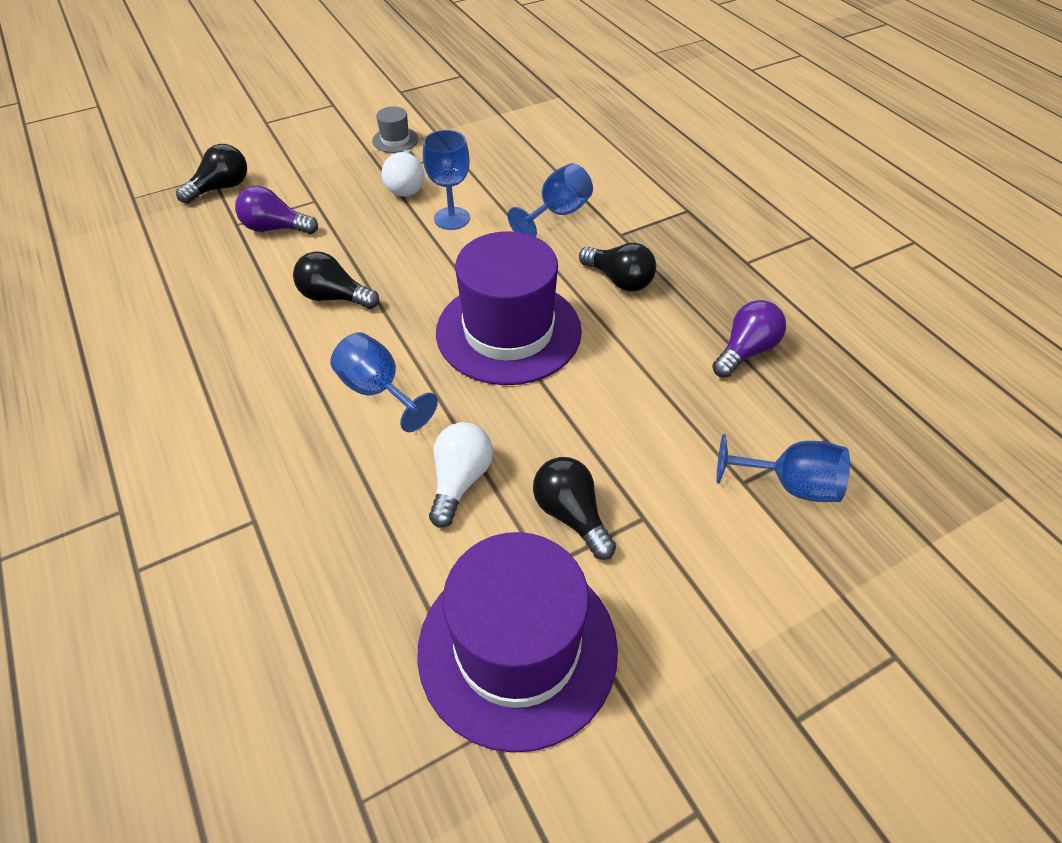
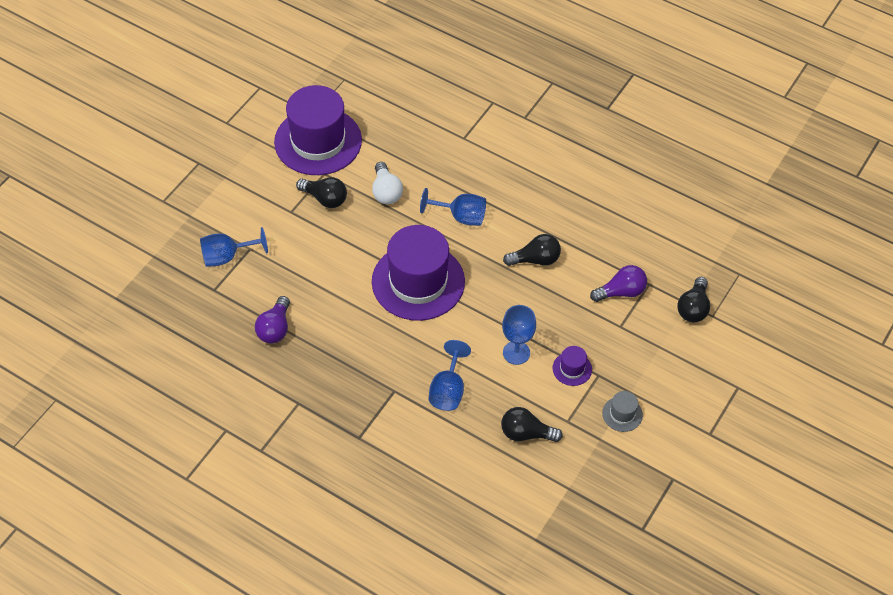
camera: 150 degrees right, 5 degrees up
(406, 186) = (572, 369): white light bulb -> purple hat
(619, 280) = (374, 349): black light bulb -> black light bulb (526, 433)

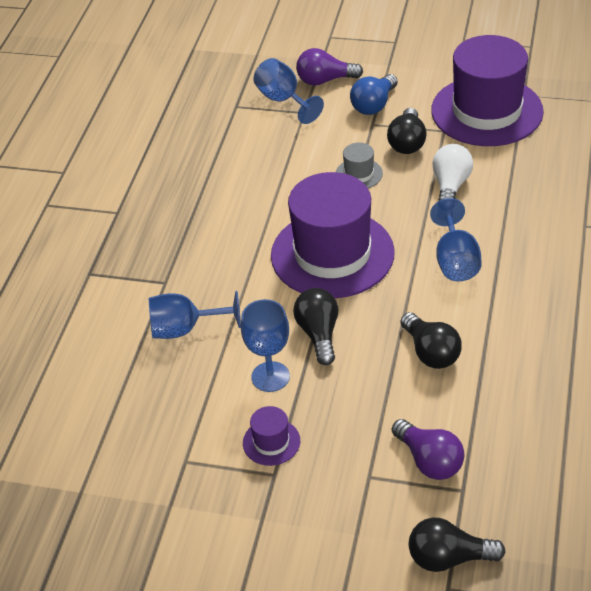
camera: 75 degrees right, 10 degrees down
(269, 203) = (374, 105): none -> blue light bulb
(275, 328) = (207, 164): purple light bulb -> purple light bulb (325, 80)
(386, 192) = (450, 186): white light bulb -> white light bulb turned 135 degrees clockwise
(526, 433) = (149, 423): black light bulb -> black light bulb (319, 334)
(622, 414) = (220, 519): grey hat -> grey hat (359, 174)

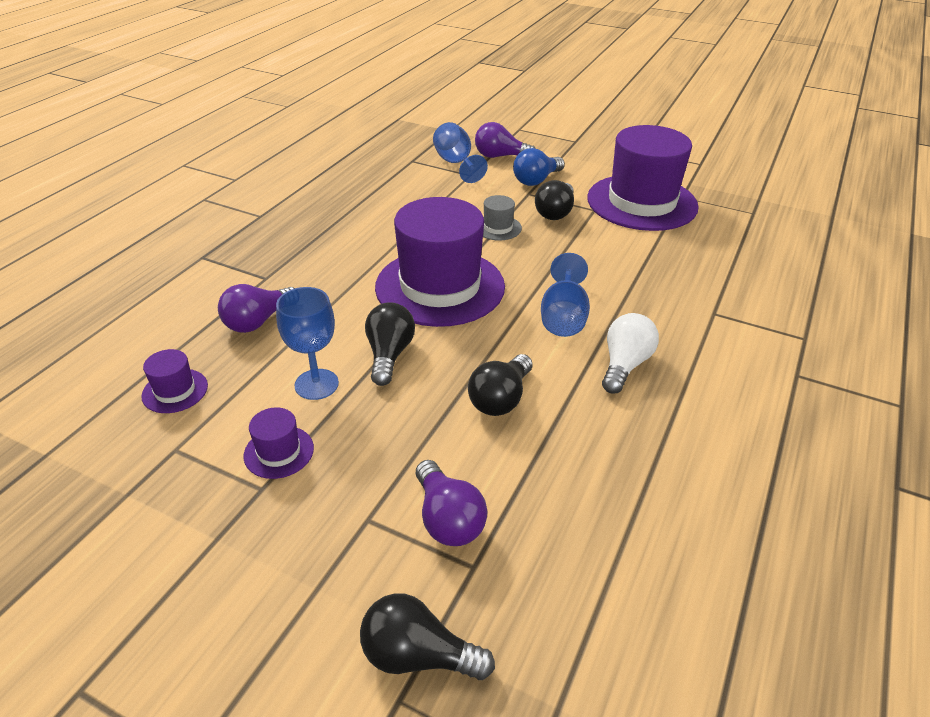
camera: 10 degrees right, 5 degrees down
(152, 412) = (175, 391): none -> purple hat
(185, 329) = (258, 321): blue goblet -> purple light bulb
(430, 352) = (500, 399): black light bulb -> black light bulb turned 45 degrees clockwise
(450, 186) = (583, 253): white light bulb -> white light bulb (624, 365)

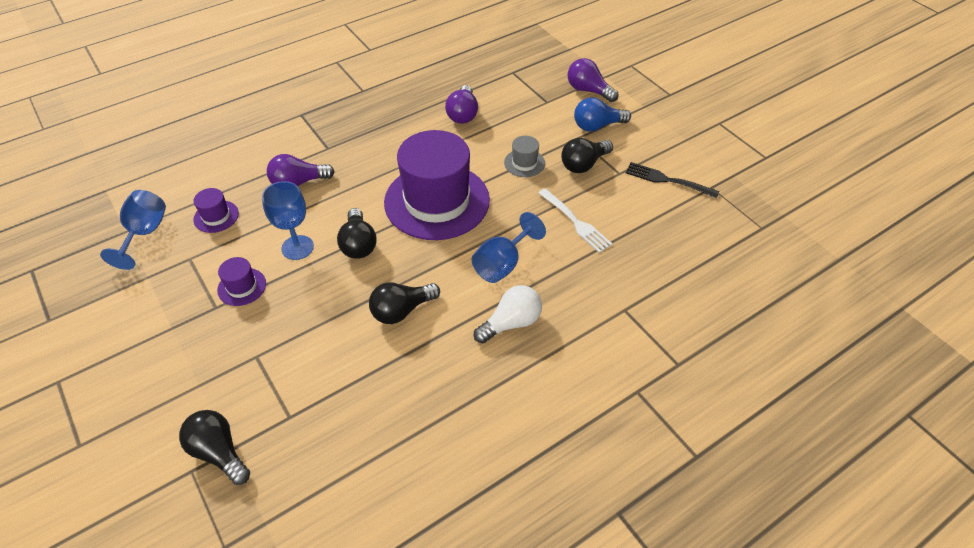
camera: 30 degrees right, 10 degrees up
(389, 354) = (358, 244): black light bulb -> black light bulb turned 135 degrees clockwise
(448, 519) = (300, 379): purple light bulb -> purple light bulb (463, 114)
(456, 163) = (545, 86): blue goblet -> blue goblet (144, 233)
(595, 259) = (575, 222): none -> white fork
(642, 202) = (668, 180): purple hat -> black fork

